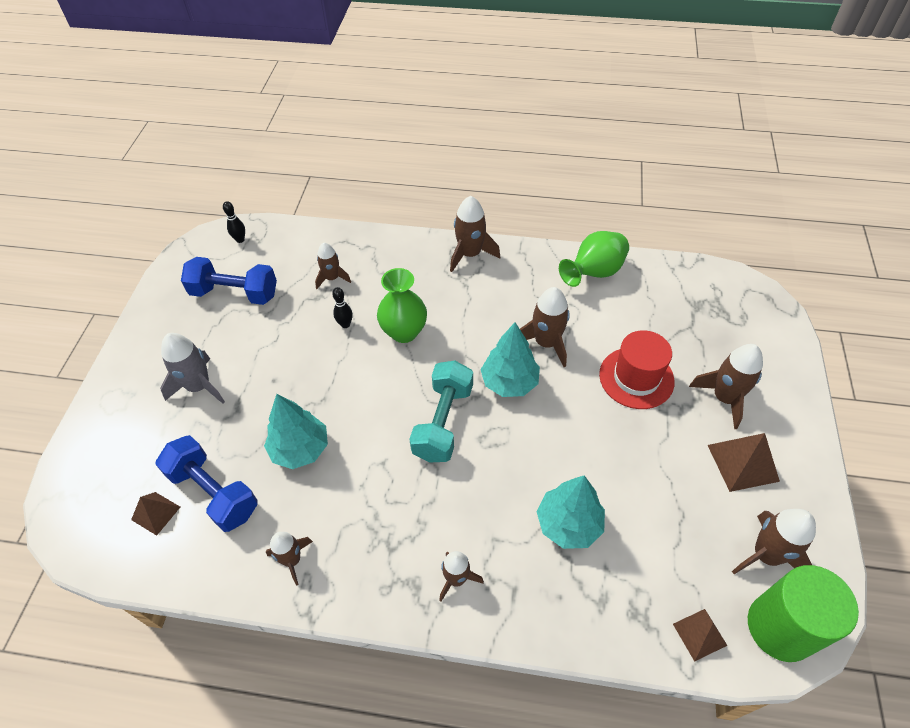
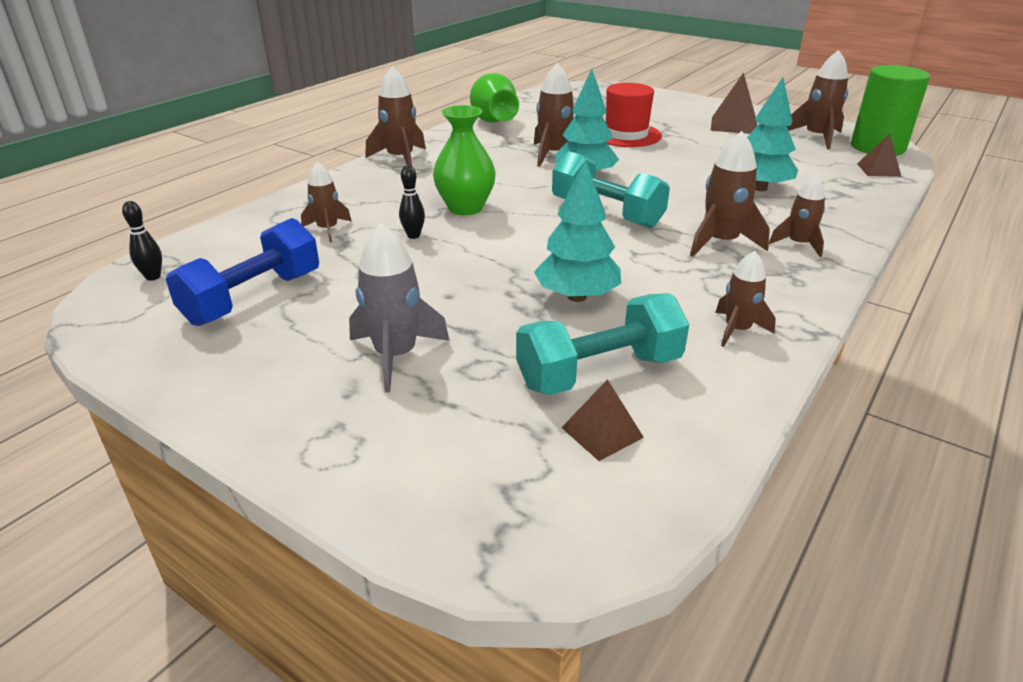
camera: 65 degrees left, 20 degrees down
(214, 492) = (599, 372): blue dumbbell -> turquoise dumbbell
(724, 398) = (670, 116): brown rocket -> brown rocket (721, 242)

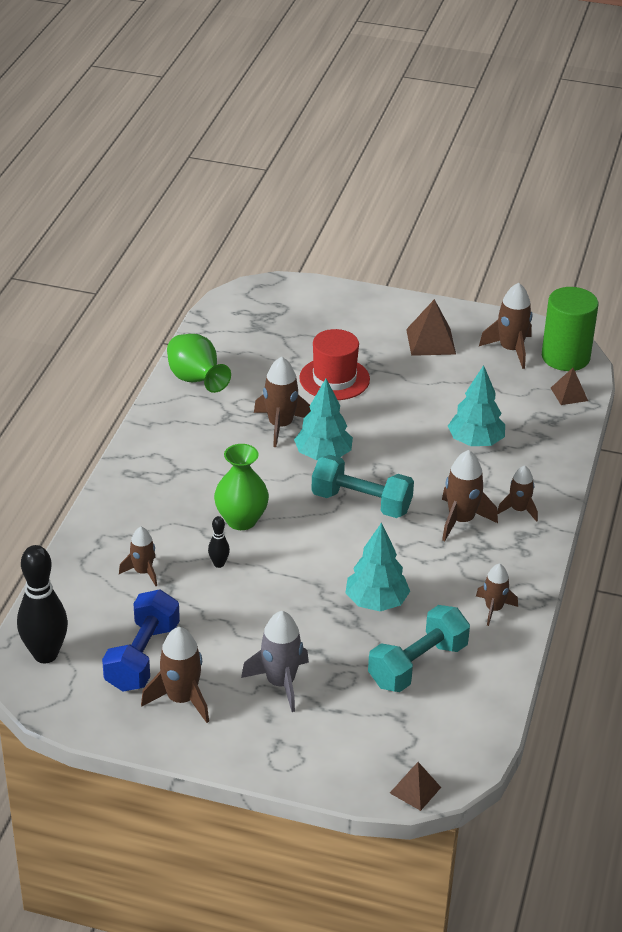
camera: 20 degrees left, 5 degrees up
(153, 277) = (45, 654): black bowling pin -> black bowling pin, size x2.18
(400, 159) = (140, 461): brown rocket -> brown rocket (181, 699)
(602, 432) = (435, 708): brown pyramid -> brown pyramid (415, 790)

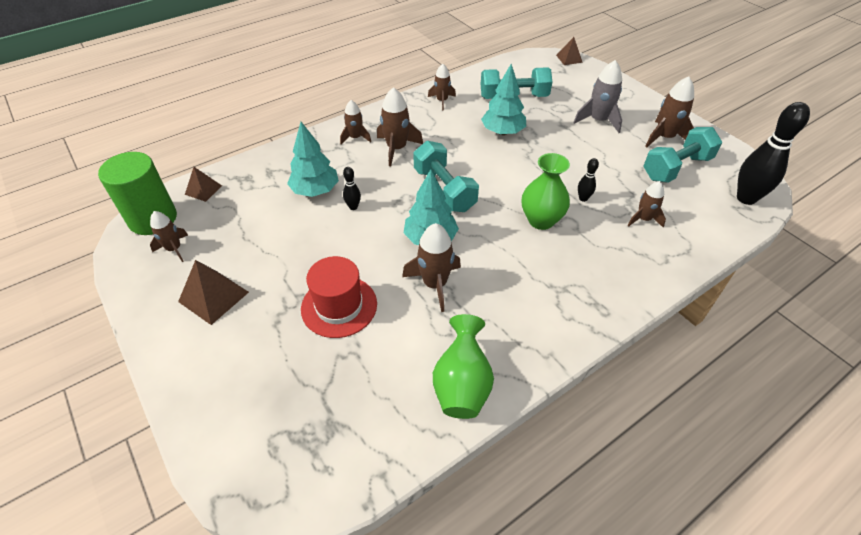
camera: 140 degrees left, 10 degrees up
(142, 657) = (676, 168): blue dumbbell -> turquoise dumbbell
(422, 446) = (353, 207): none -> black bowling pin
(510, 350) = (174, 249): brown rocket -> brown rocket, size x0.65

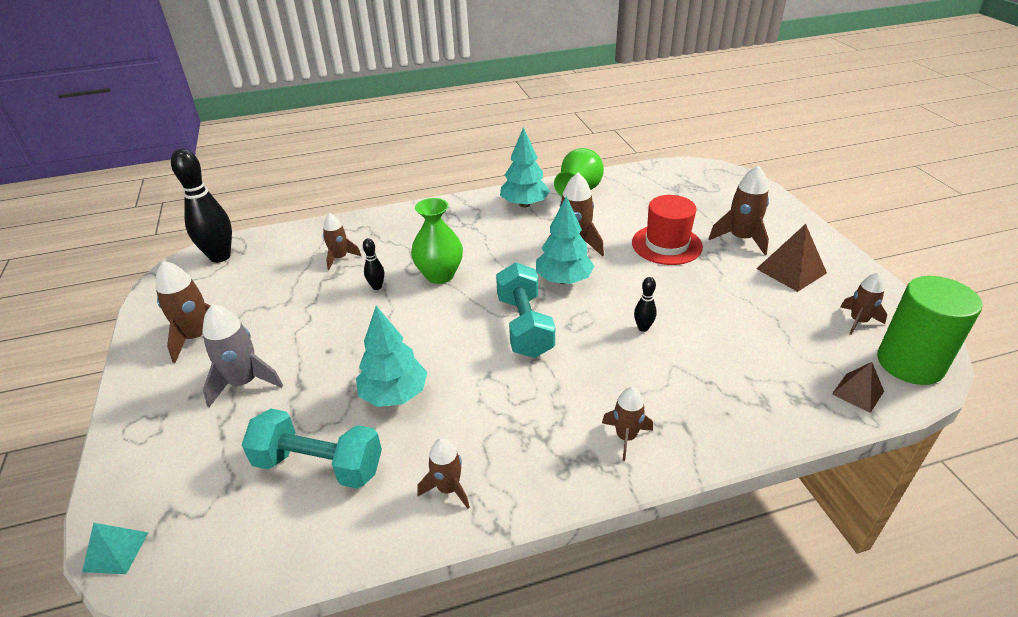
camera: 160 degrees left, 10 degrees down
(315, 190) = (692, 358): turquoise tree -> turquoise tree (524, 204)
(397, 149) = (565, 400): brown rocket -> brown rocket (741, 239)
(569, 58) = (116, 551): brown pyramid -> turquoise pyramid
(676, 168) = (240, 297): turquoise dumbbell -> none

